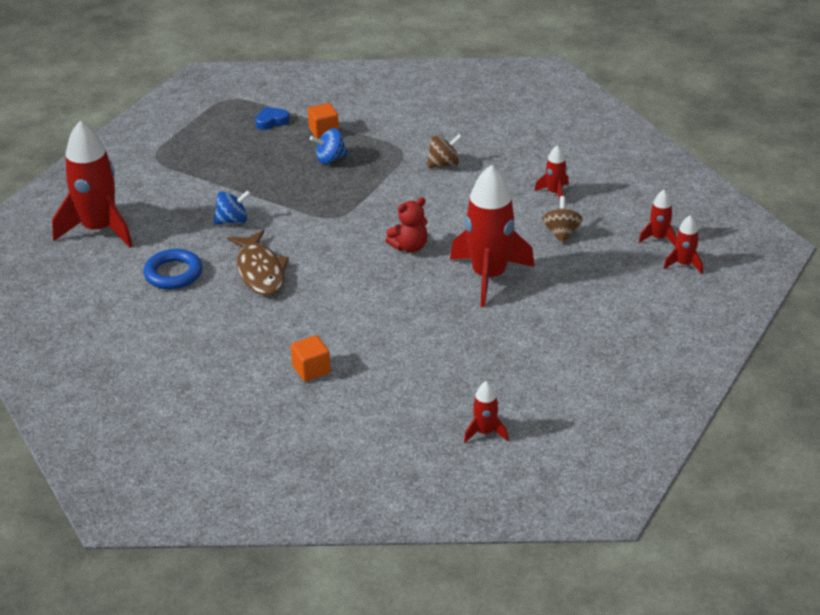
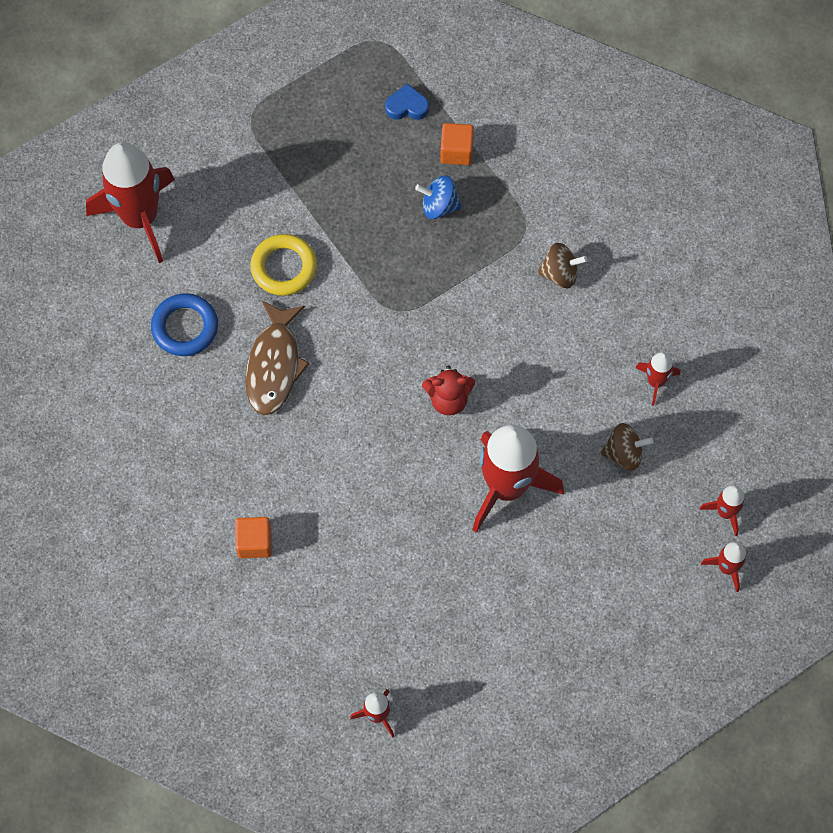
camera: 25 degrees right, 30 degrees up
(232, 221) = (284, 267): blue spinning top -> yellow ring
(561, 233) = (624, 453): brown spinning top -> brown spinning top turned 60 degrees clockwise

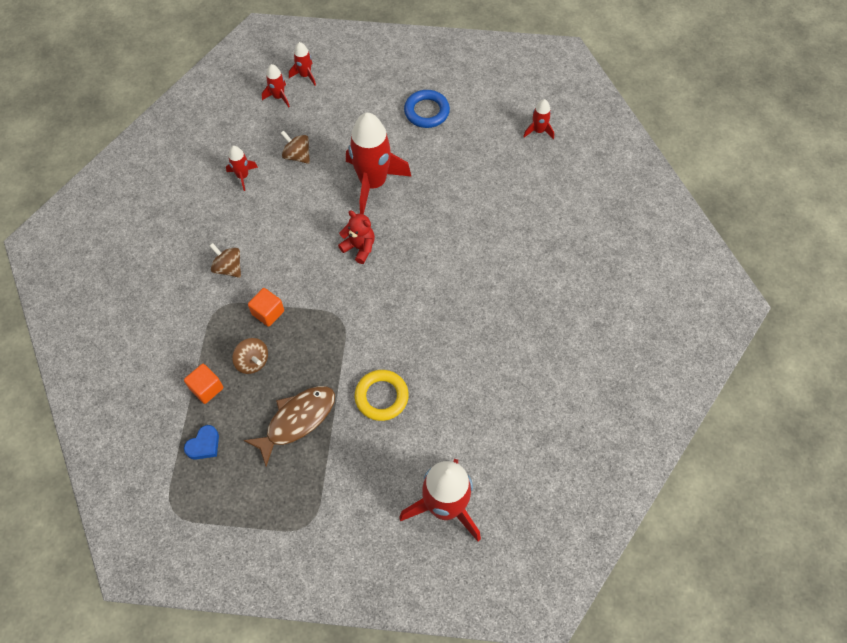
camera: 140 degrees left, 5 degrees down
(185, 327) = (475, 406): blue ring -> blue ring (426, 111)
(254, 542) = (535, 252): orange cube -> orange cube (268, 312)
(274, 365) = (440, 340): brown fish -> brown fish (297, 420)
(407, 106) = (204, 445): blue heart -> blue heart turned 90 degrees counterclockwise
(439, 206) = (252, 361): blue spinning top -> brown spinning top

